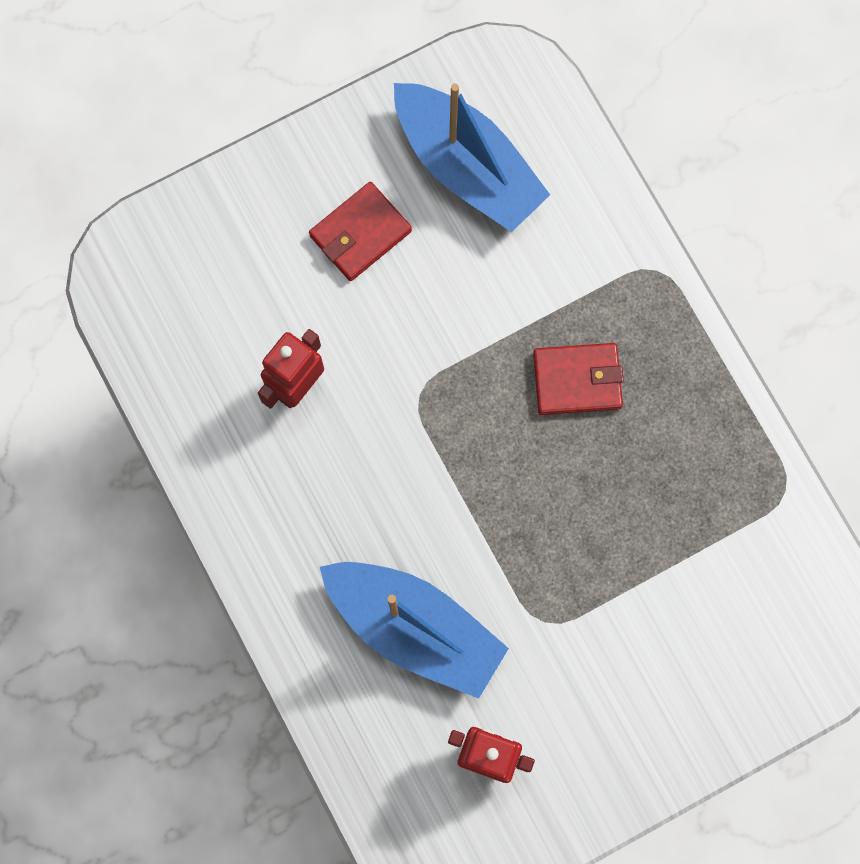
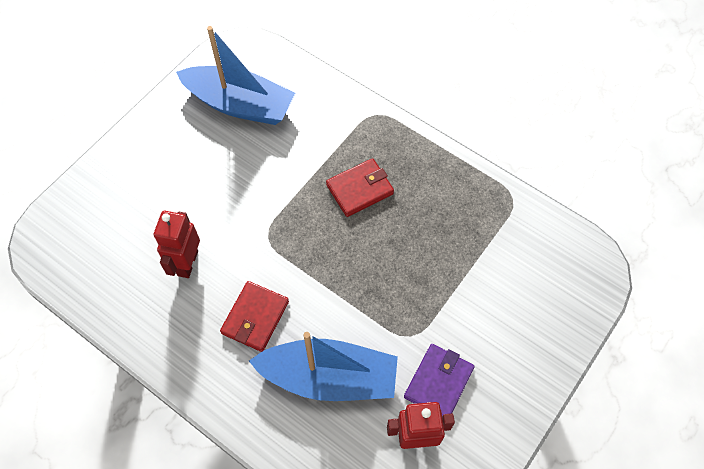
camera: 25 degrees left, 15 degrees down
(360, 233) = (191, 163): red wallet -> red wallet (255, 317)
(550, 700) = (438, 382): none -> purple wallet

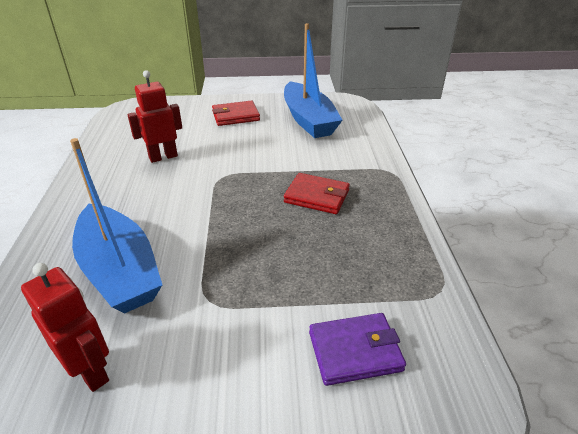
camera: 50 degrees right, 25 degrees down
(255, 317) = (145, 204): red wallet -> red wallet (235, 116)
(438, 382) = (173, 353): purple wallet -> purple wallet (355, 351)

